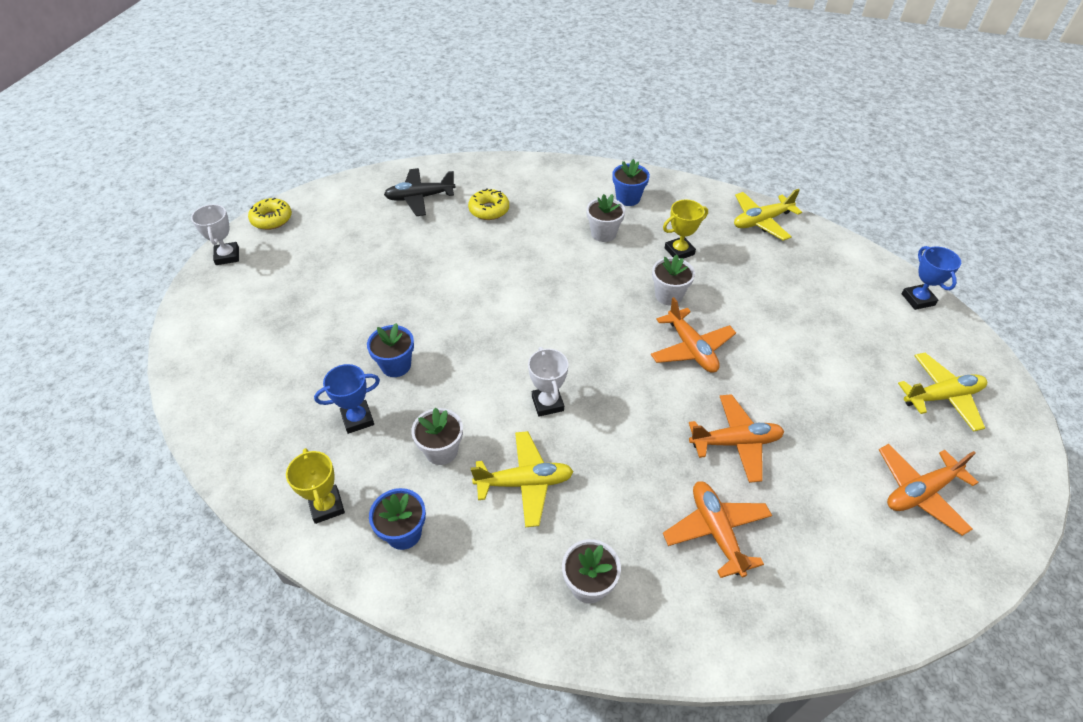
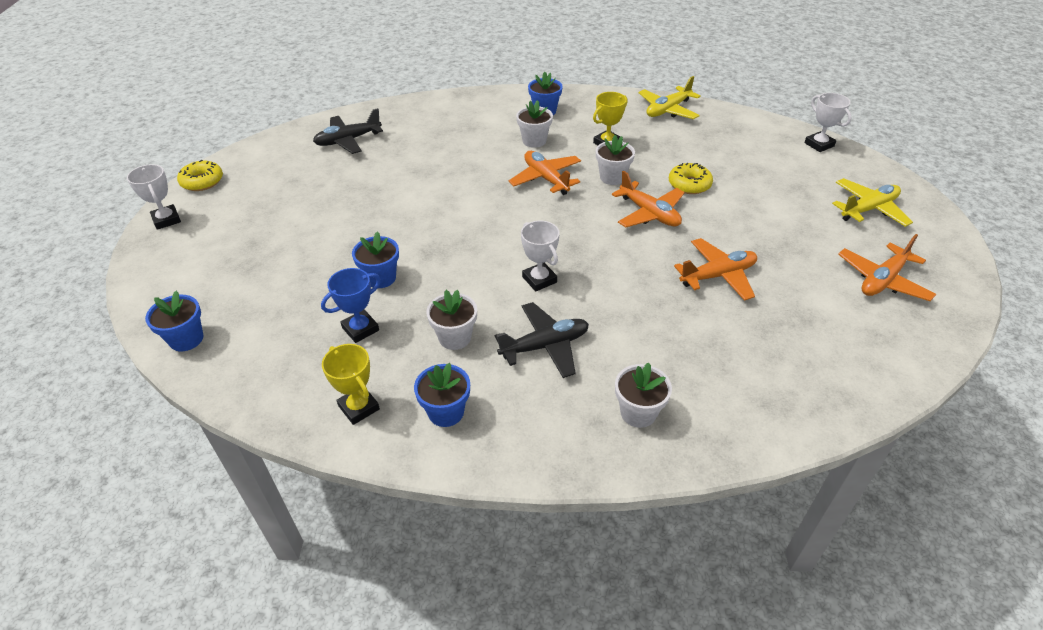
camera: 15 degrees left, 5 degrees down
(203, 392) = (186, 339): none -> blue flower pot
(489, 210) = (420, 140): yellow donut -> yellow donut (689, 184)
(525, 483) = (545, 346): yellow plane -> black plane
(716, 531) = (731, 345): orange plane -> orange plane (546, 178)
(918, 299) = (819, 144): blue trophy -> white trophy

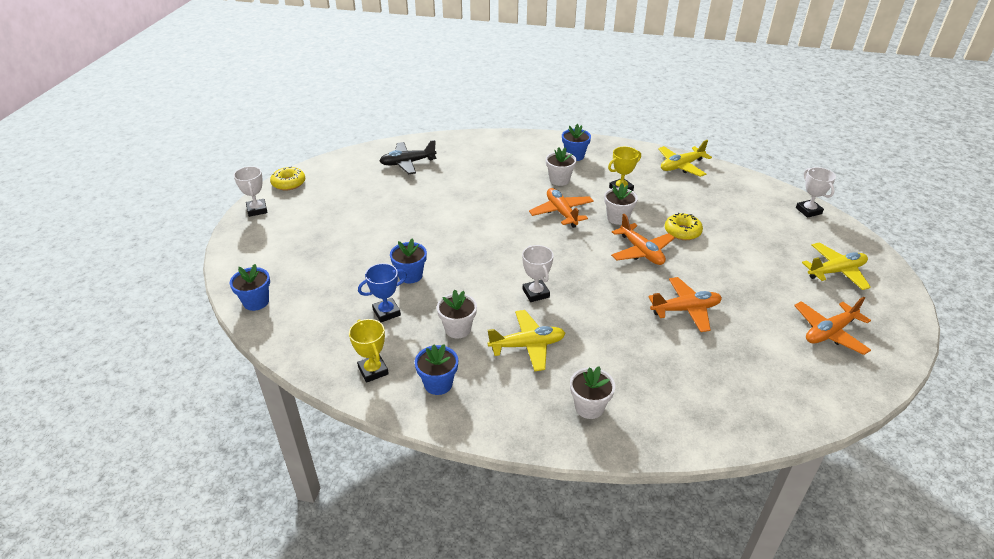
camera: 10 degrees right, 5 degrees down
(545, 346) = (527, 345): black plane -> yellow plane

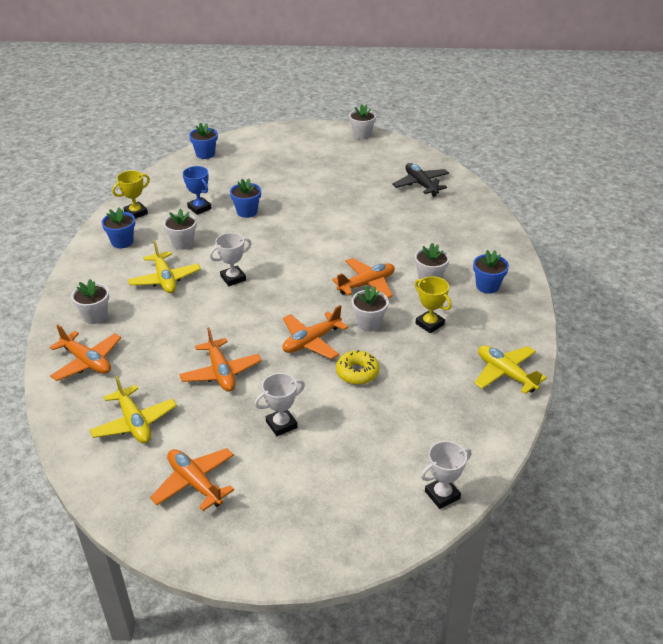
camera: 80 degrees right, 0 degrees up
(257, 210) = (318, 130): white trophy -> white trophy (281, 424)
(289, 183) = (362, 135): yellow donut -> white flower pot
(672, 412) = (87, 362): none -> orange plane
(836, 271) = (308, 505): yellow plane -> yellow plane (134, 423)

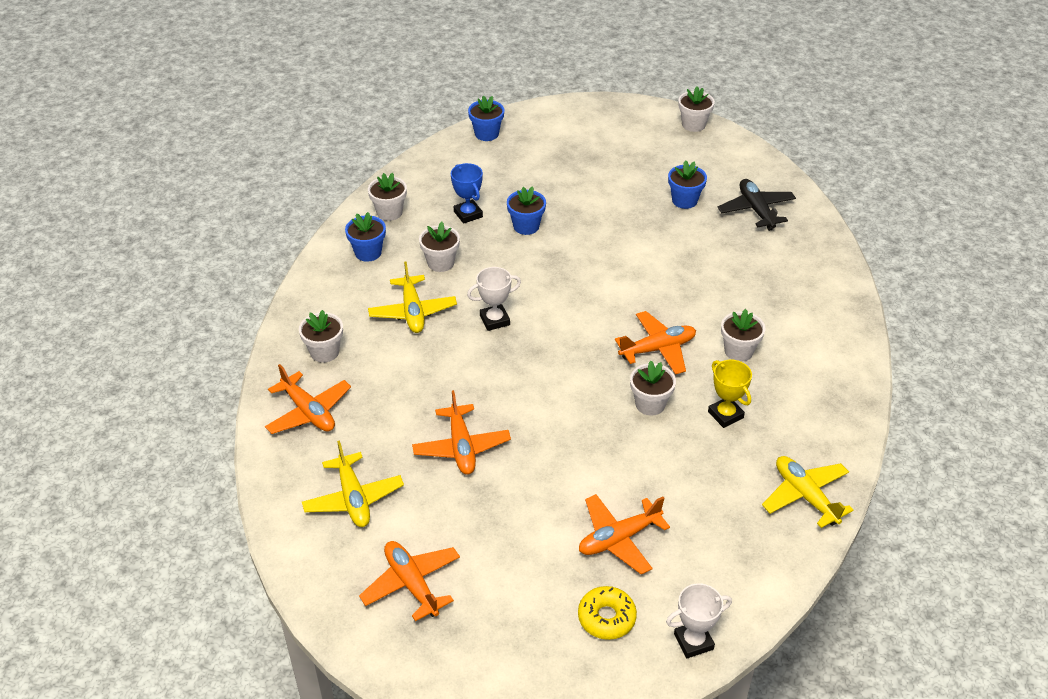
camera: 10 degrees right, 5 degrees up
(136, 213) = (389, 212): yellow trophy -> white flower pot
(281, 424) = (521, 525): white trophy -> none
(311, 341) = (575, 420): orange plane -> orange plane (619, 539)
(357, 372) = (623, 469): yellow donut -> yellow donut (606, 618)
(487, 286) = (810, 371): blue flower pot -> blue flower pot (684, 200)

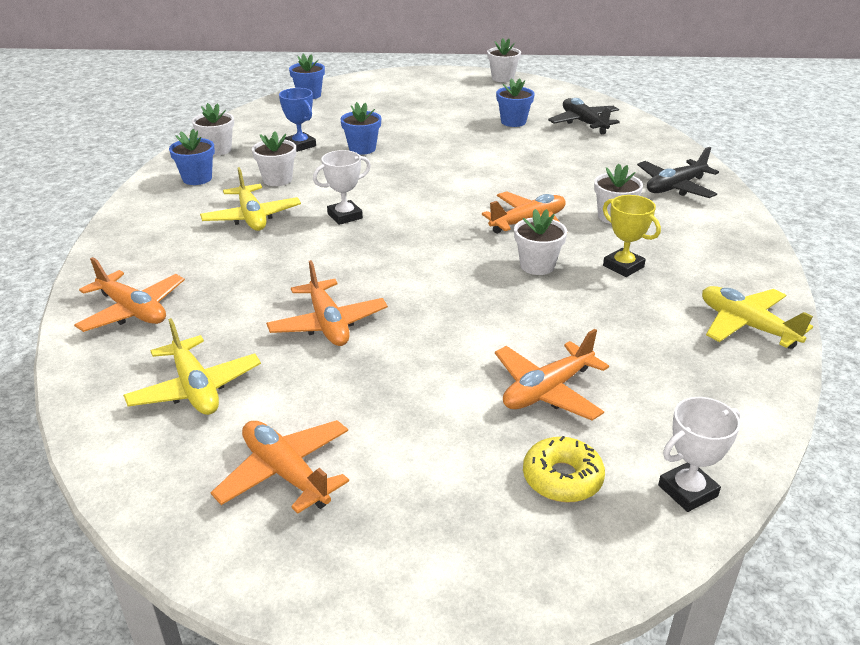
camera: 10 degrees left, 10 degrees down
(324, 352) = (151, 257): white flower pot -> none
(812, 318) = (675, 187): none -> black plane

